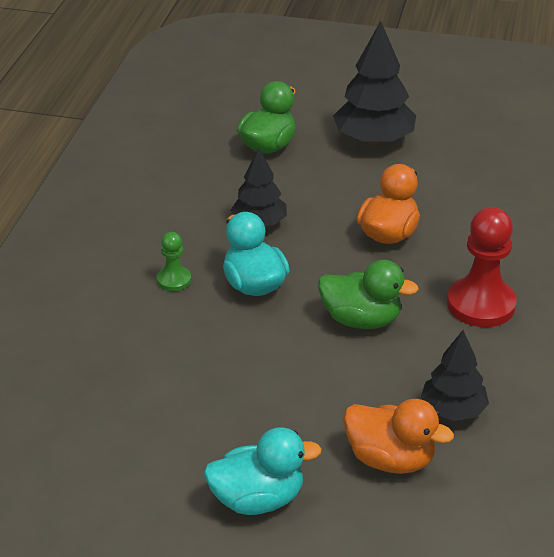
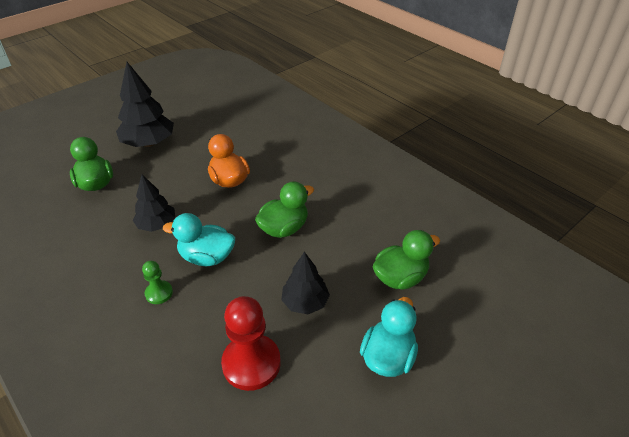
camera: 55 degrees left, 5 degrees up
(390, 459) = (400, 278): orange duck -> green duck
(452, 410) = (384, 233): black tree -> black tree (305, 302)
(481, 304) = (317, 179): red pawn -> red pawn (251, 363)

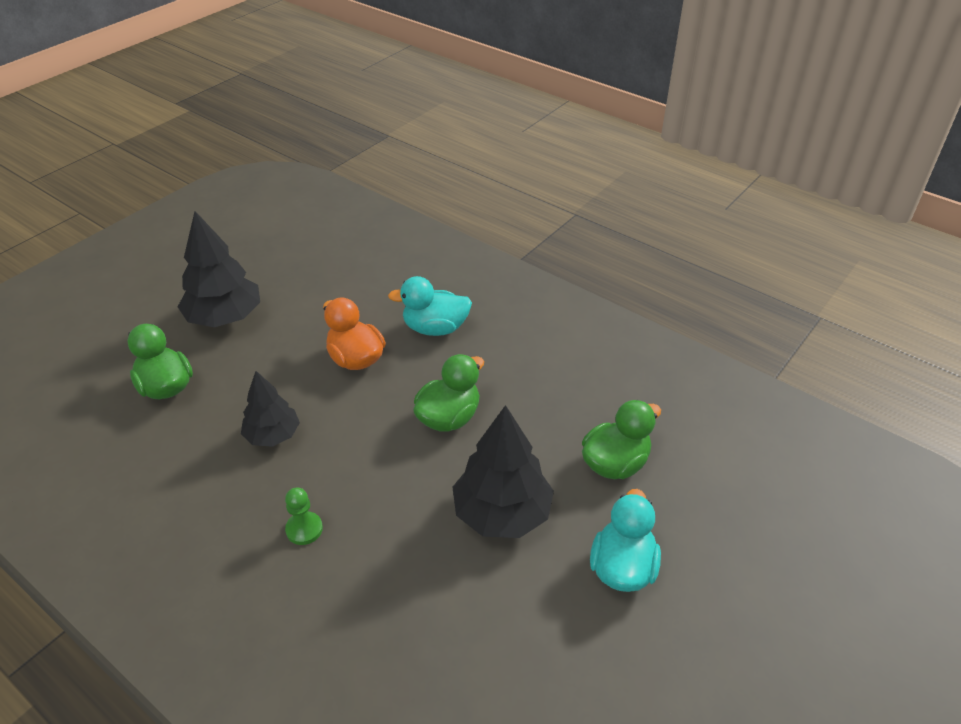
camera: 10 degrees left, 0 degrees up
(207, 257) = (355, 471): turquoise duck -> turquoise duck (435, 328)
(251, 363) = (453, 602): red pawn -> none
(305, 302) = (502, 513): black tree -> black tree, size x1.60

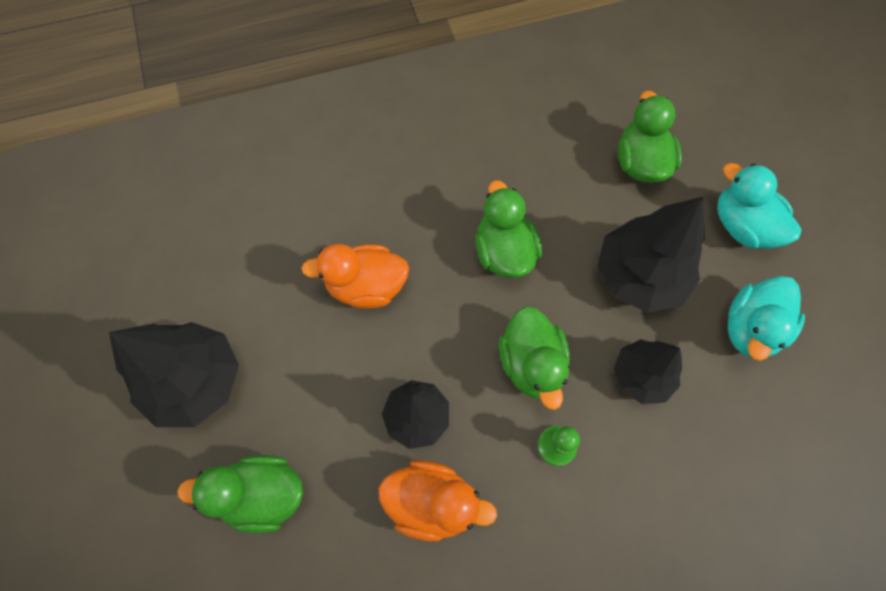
camera: 55 degrees left, 25 degrees up
(212, 476) = (432, 502): none -> orange duck
(364, 480) = (531, 364): none -> green duck
(407, 558) = (641, 376): none -> black tree
(435, 328) = (378, 194): turquoise duck -> turquoise duck (750, 328)

